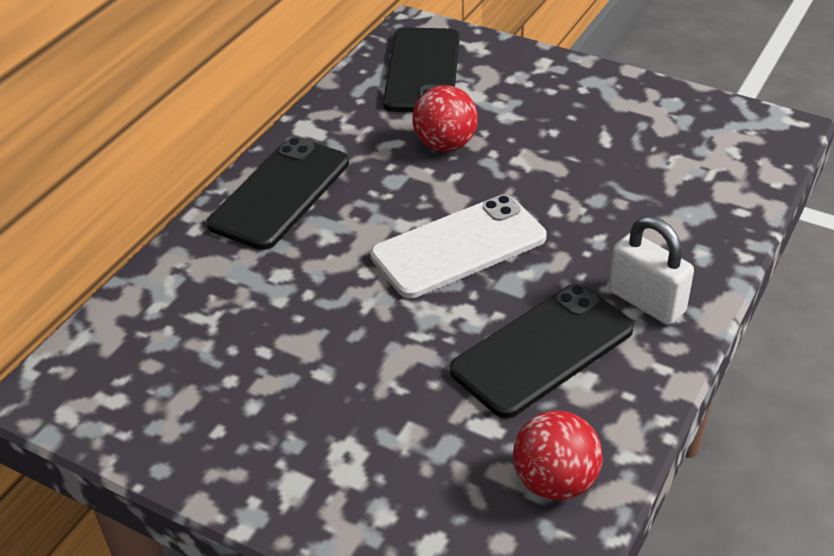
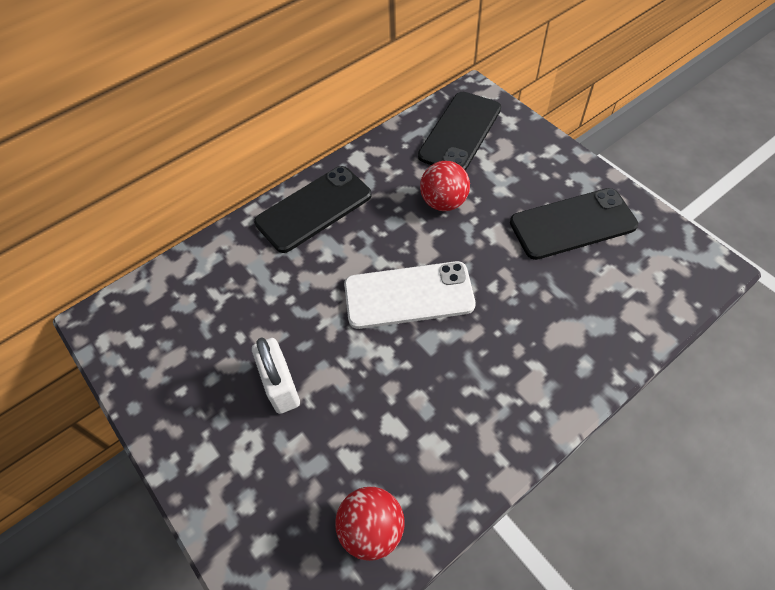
camera: 25 degrees right, 15 degrees up
(542, 350) = (421, 408): black phone -> black phone (572, 224)
(646, 302) = (519, 394): white padlock -> white padlock (281, 386)

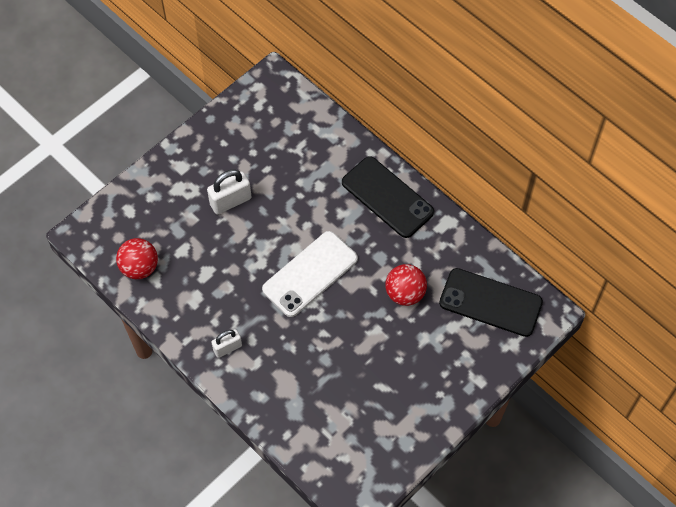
camera: 80 degrees right, 5 degrees up
(408, 295) = (310, 274): white phone -> white phone turned 60 degrees clockwise
(514, 402) = (227, 348): none -> white padlock
(572, 224) = (392, 394): black phone -> none

